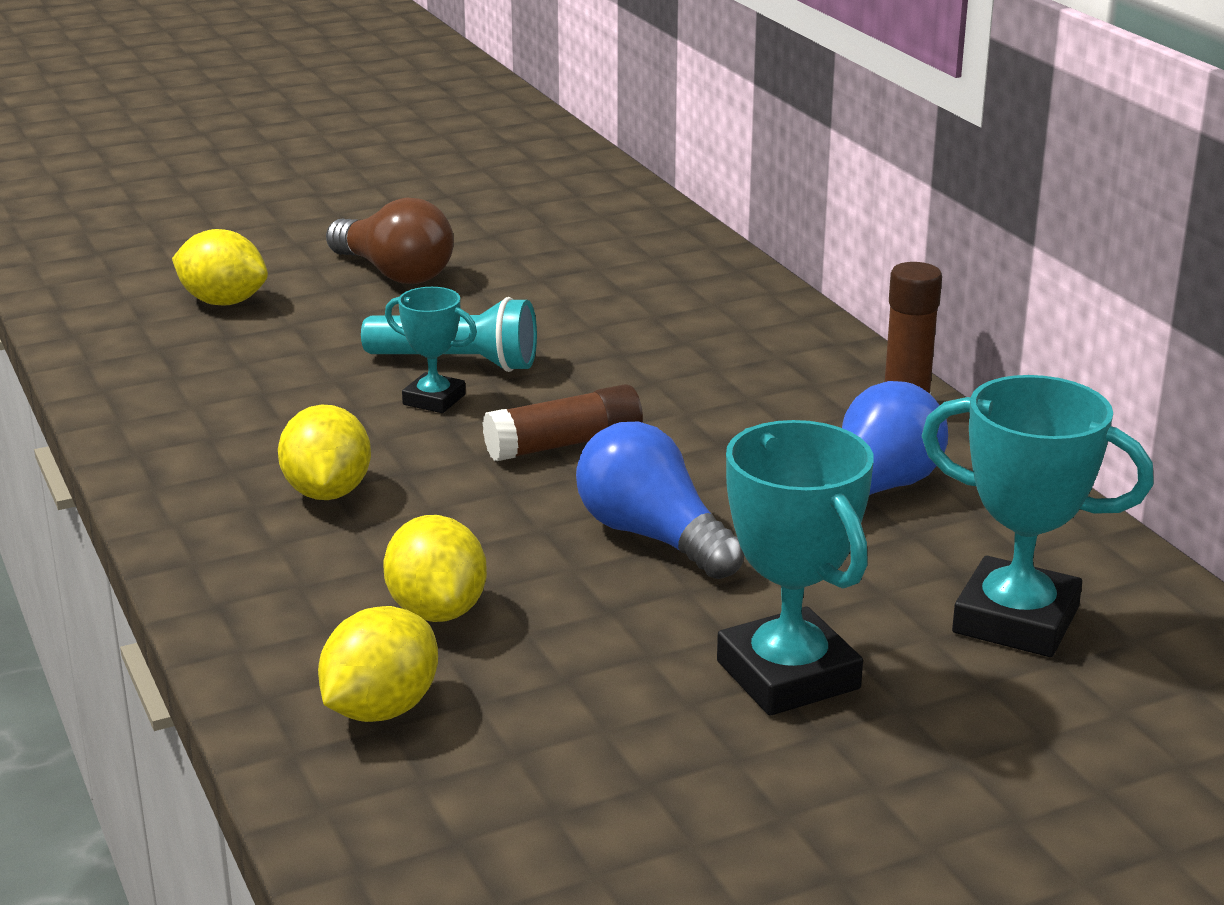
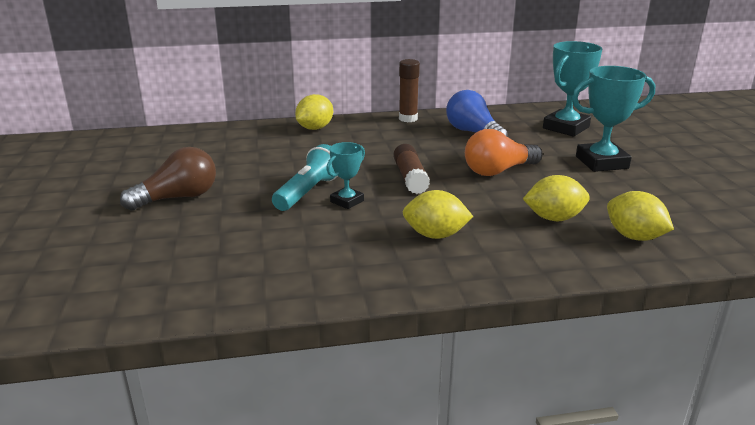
camera: 75 degrees left, 0 degrees up
(223, 302) = (165, 251): yellow lemon -> yellow lemon (315, 128)
(653, 536) = (498, 171): blue light bulb -> orange light bulb

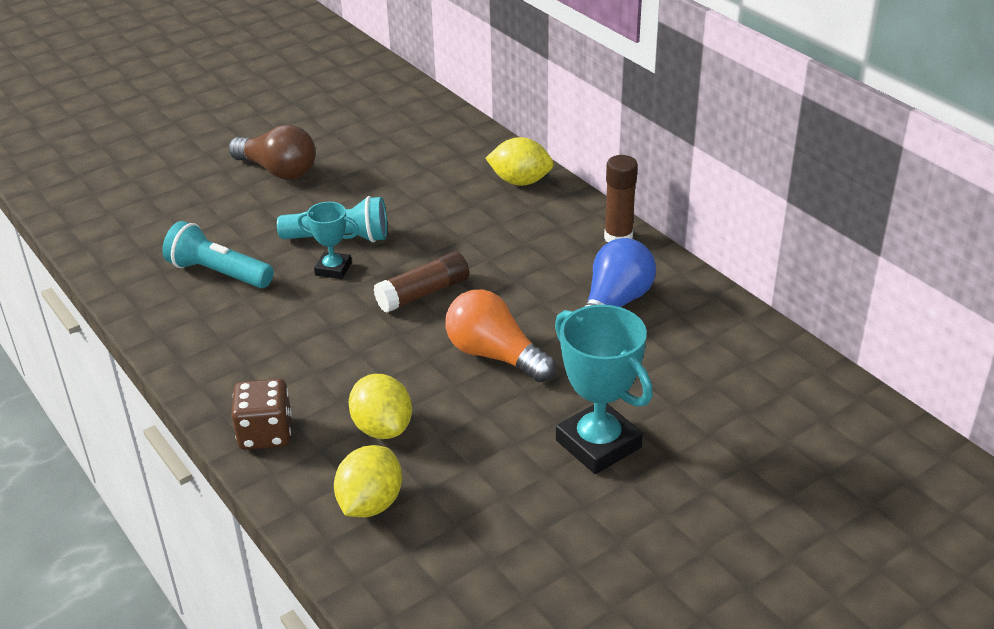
camera: 65 degrees right, 10 degrees up
(298, 247) = (218, 273): none -> turquoise flashlight
(435, 235) = (289, 349): yellow lemon -> none
(536, 262) = (265, 433): none -> brown dice
(566, 128) = (716, 386): turquoise trophy -> none

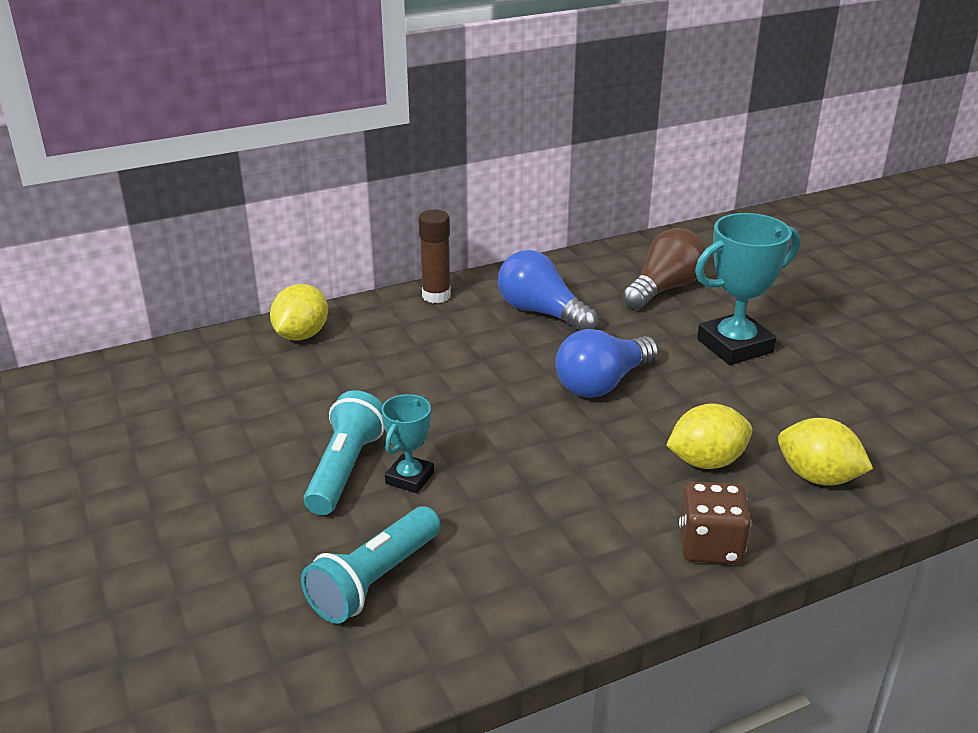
camera: 80 degrees left, 5 degrees down
(278, 171) = (144, 515): brown light bulb -> brown light bulb (664, 289)
(423, 293) = (484, 417): brown glue stick -> none
(495, 355) = (603, 383): orange light bulb -> blue light bulb

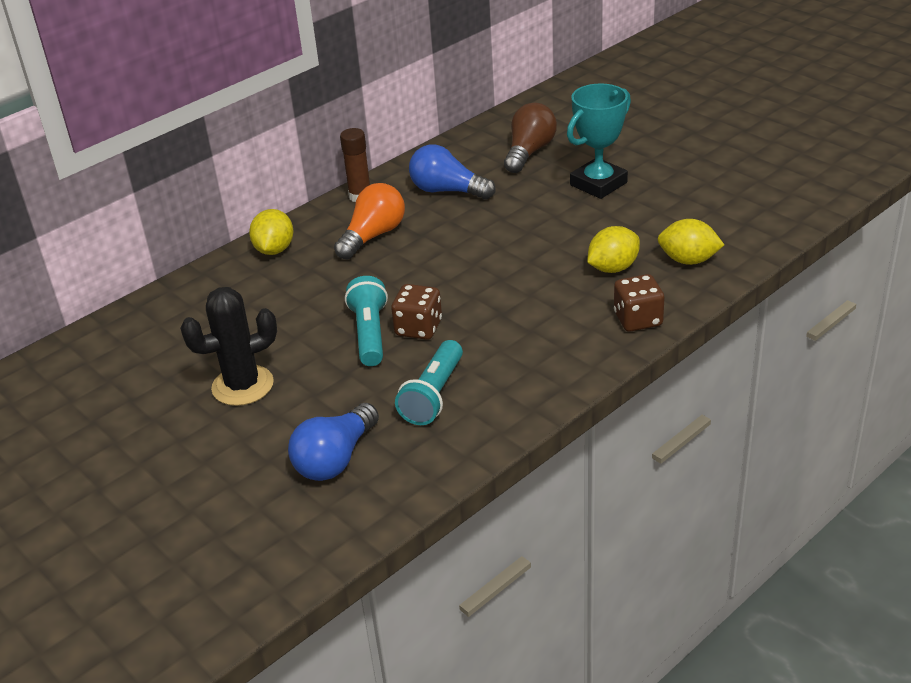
camera: 15 degrees left, 5 degrees up
(151, 496) = (243, 386): none -> black cactus
(409, 478) = (418, 328): turquoise trophy -> brown dice
(423, 345) = (373, 236): none -> orange light bulb
(603, 383) = (518, 232): blue light bulb -> blue light bulb (335, 459)

